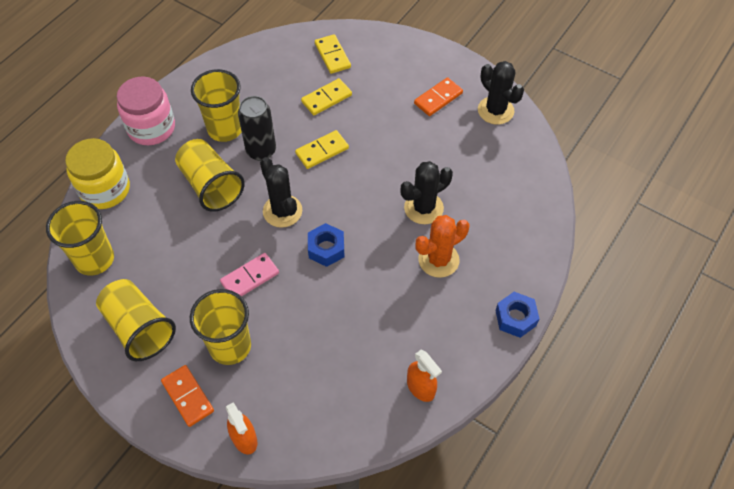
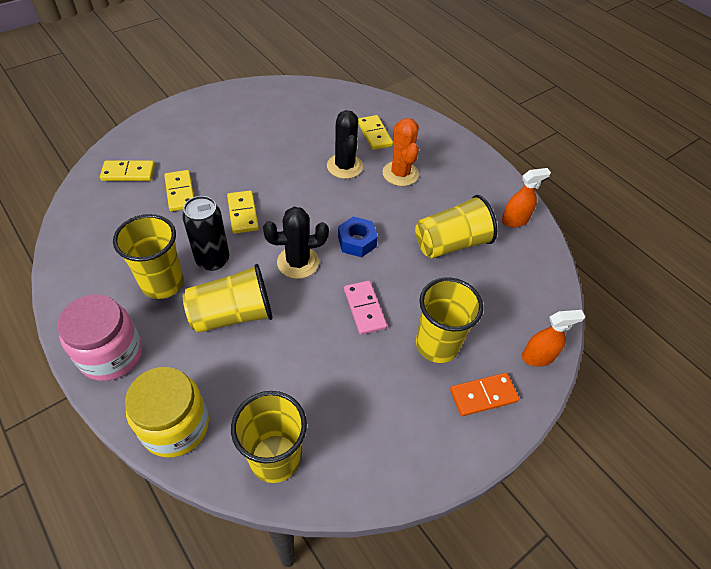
camera: 75 degrees left, 5 degrees down
(139, 328) = (388, 426): yellow cup -> yellow cup (451, 243)
(438, 98) = (233, 122): orange domino -> none
(488, 219) = (374, 134): none -> yellow domino
(495, 110) = (269, 95): black cactus -> none
(515, 318) = (469, 149): blue nut -> none

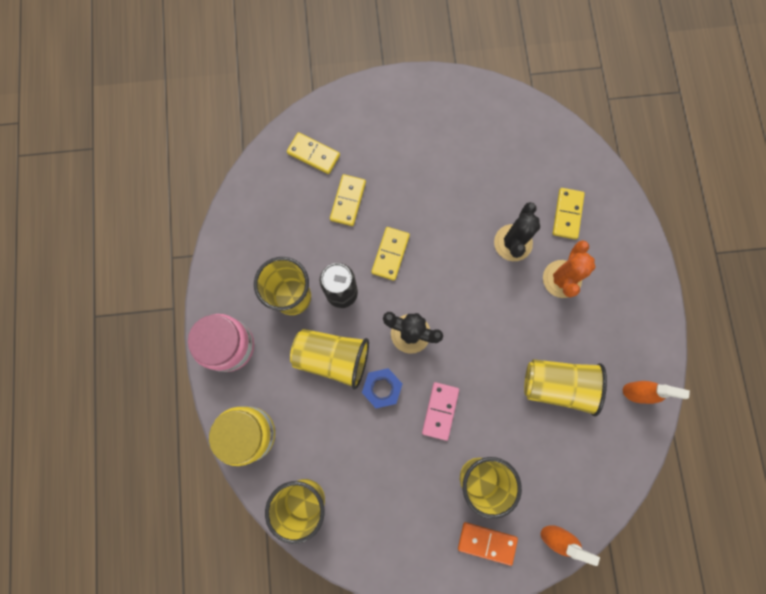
camera: 35 degrees right, 25 degrees up
(357, 241) = (473, 338): blue nut -> blue nut (382, 388)

